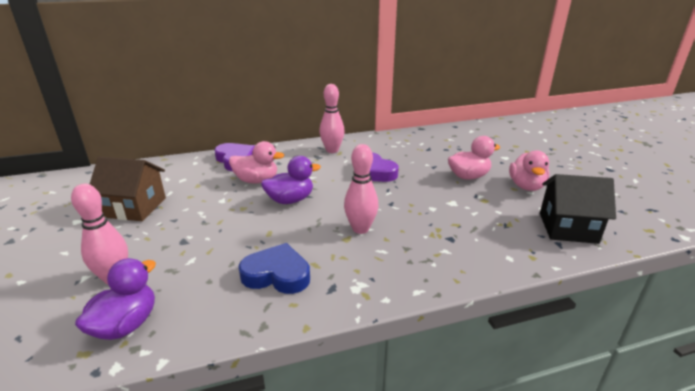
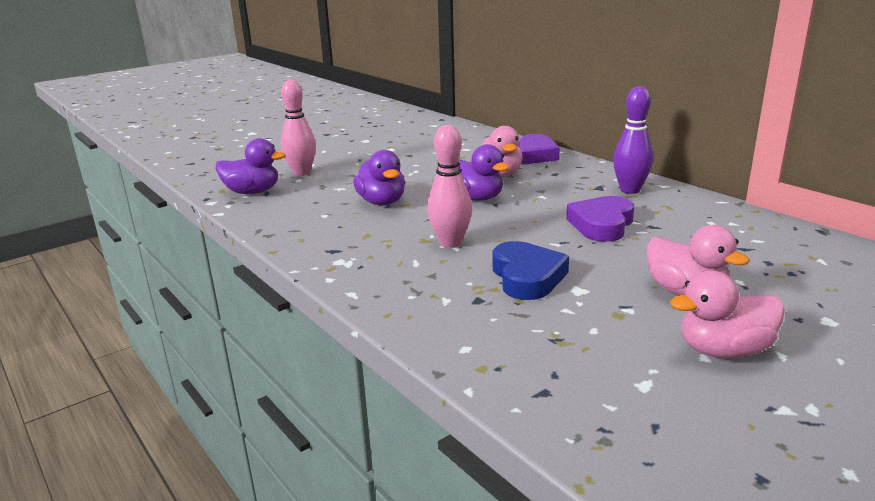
camera: 70 degrees right, 5 degrees down
(135, 207) = (400, 149): brown house -> none
(253, 243) = (382, 202): none -> purple duck
(277, 274) = (339, 223): blue heart -> blue heart (527, 277)
(332, 150) = (630, 190): pink bowling pin -> purple bowling pin
(567, 228) = (607, 401): black house -> none

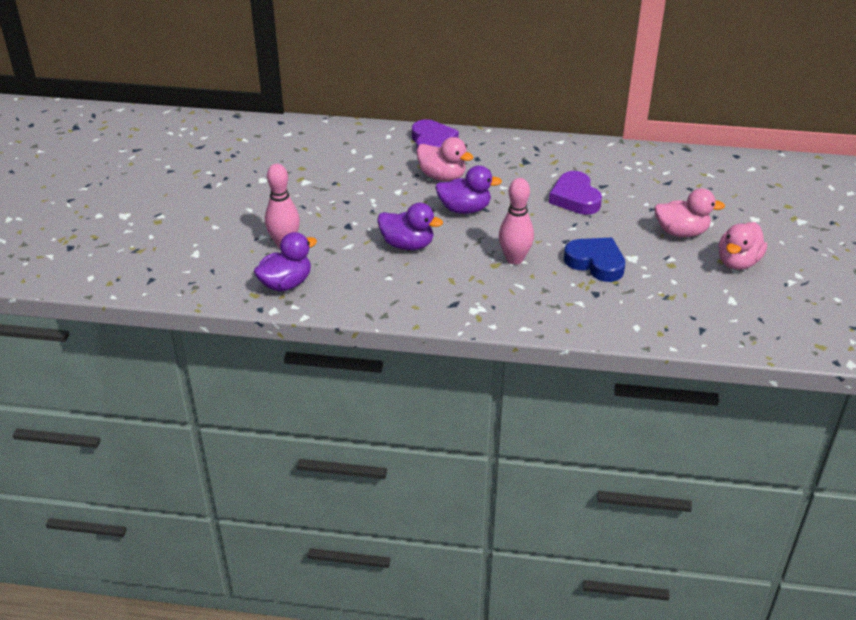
camera: 45 degrees left, 15 degrees up
(630, 190) = (548, 156): purple bowling pin -> none

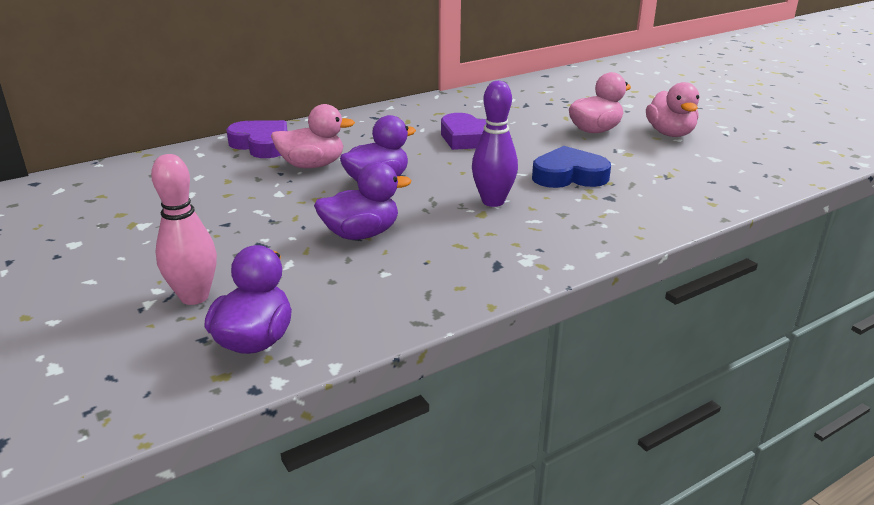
camera: 40 degrees left, 10 degrees down
(514, 259) = (493, 201): pink bowling pin -> purple bowling pin

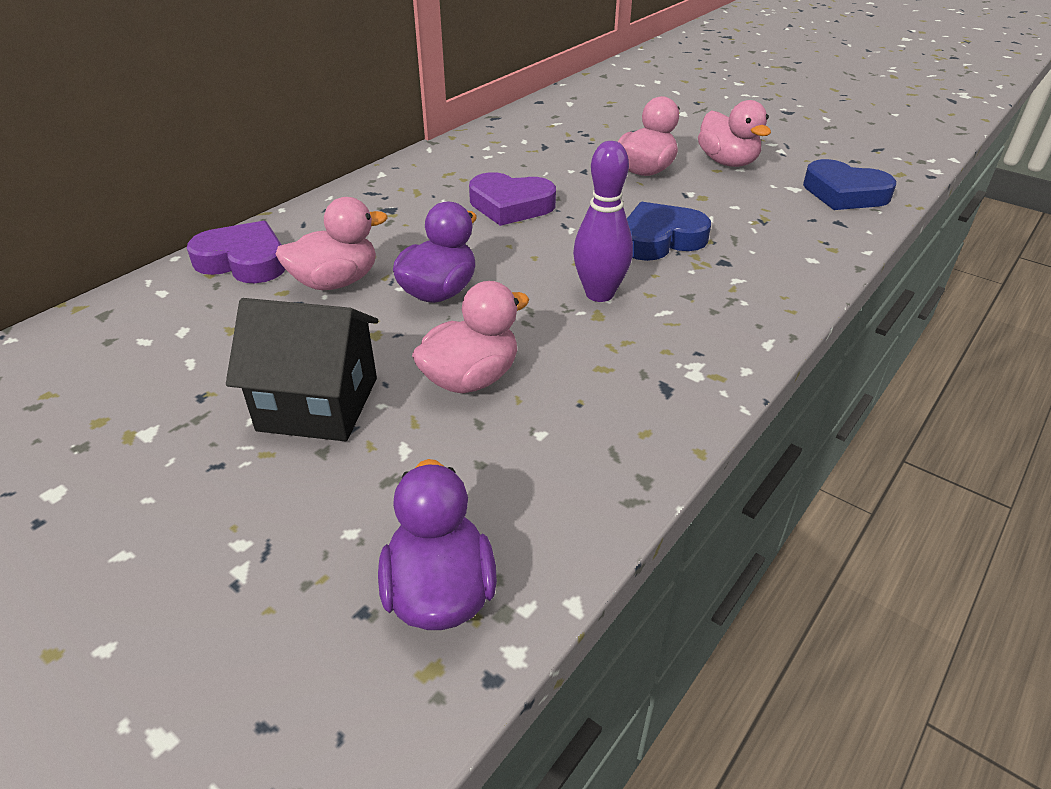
camera: 20 degrees left, 10 degrees up
(194, 297) = (305, 541): pink bowling pin -> none
(253, 229) = (318, 404): none -> black house
(361, 234) = (471, 379): purple duck -> pink duck
(757, 168) = (844, 193): none -> blue heart

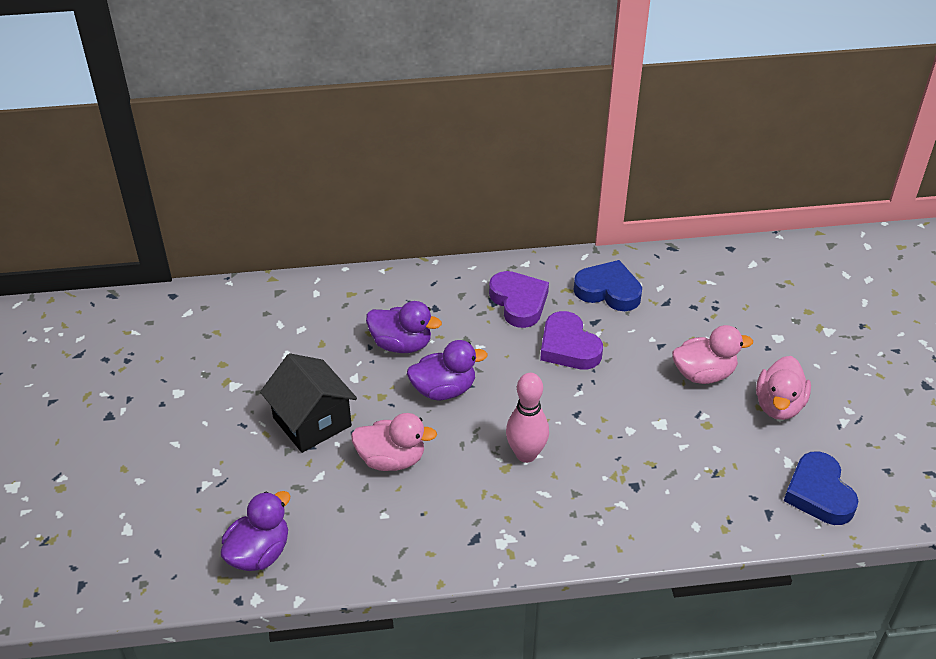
camera: 45 degrees right, 5 degrees up
(244, 261) = (374, 295): purple heart -> purple heart (519, 302)
(336, 282) = (401, 344): pink duck -> purple duck
(599, 294) = (526, 454): purple bowling pin -> pink bowling pin
(660, 239) = (621, 440): blue heart -> blue heart (608, 291)

